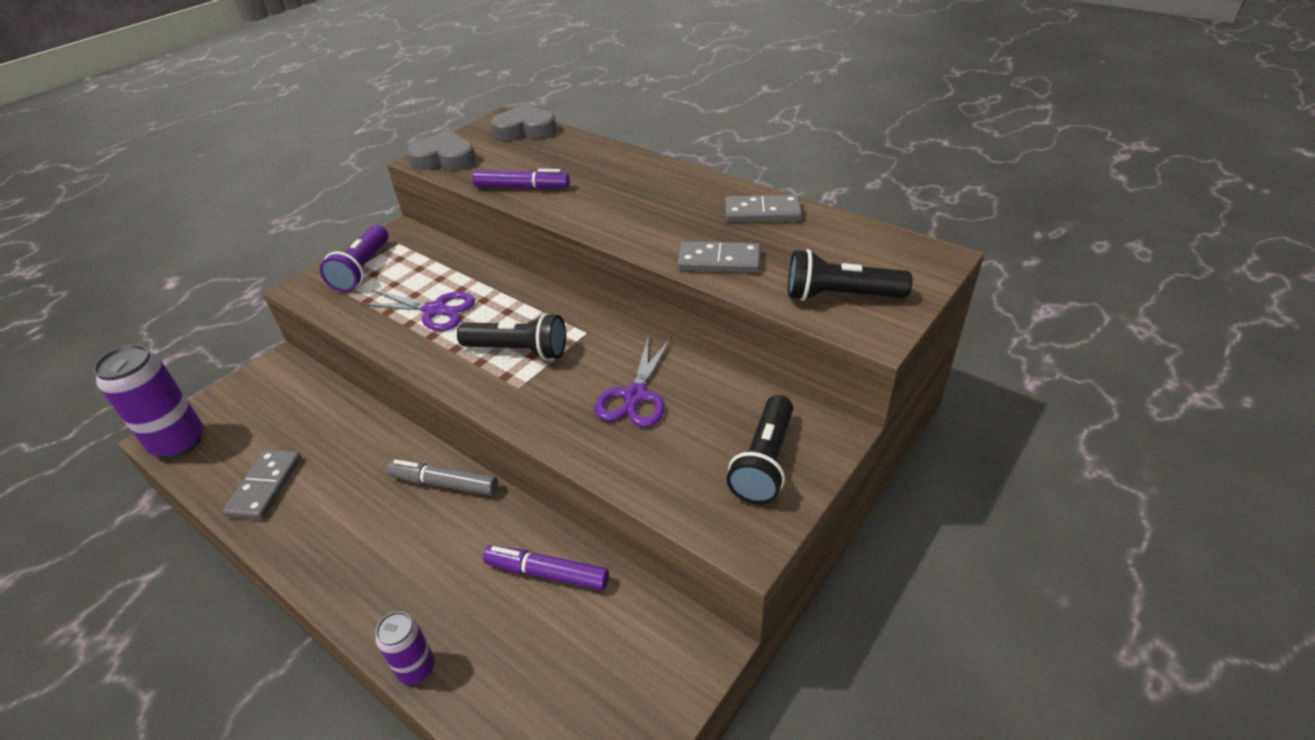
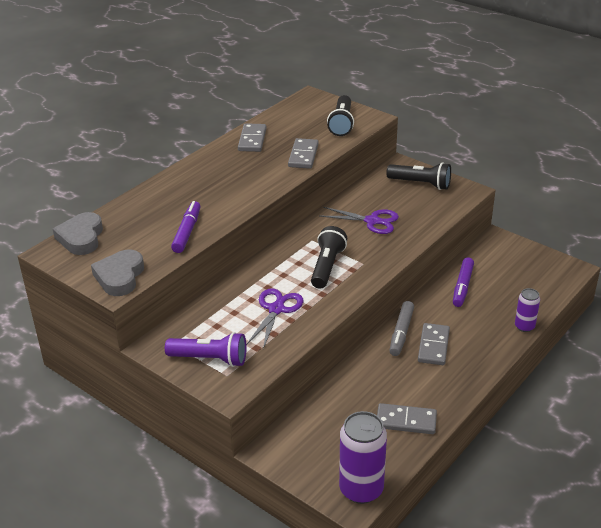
camera: 90 degrees left, 5 degrees down
(404, 523) = (433, 346): none -> grey domino

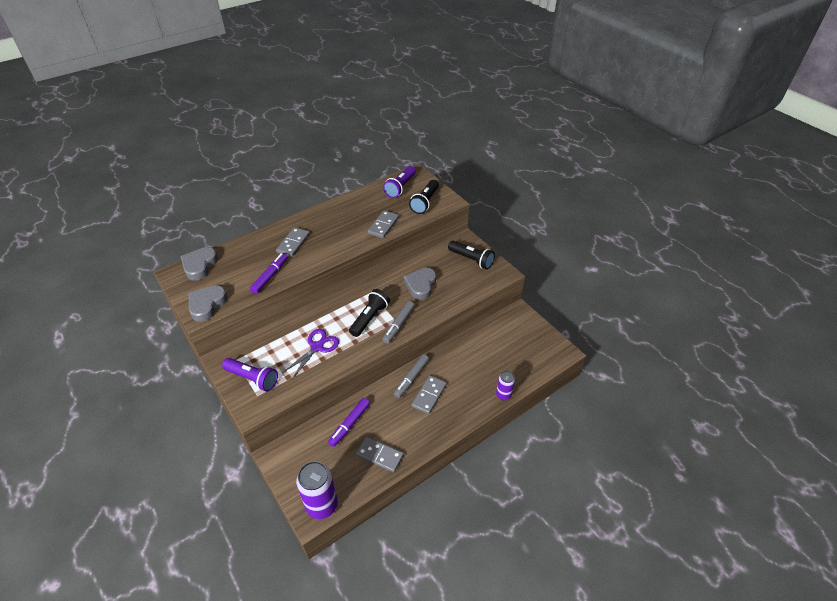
camera: 15 degrees right, 10 degrees up
(252, 140) = (355, 204): grey domino -> grey domino (293, 243)
(300, 113) = (400, 187): none -> purple flashlight
(368, 266) = (398, 325): none -> grey marker
(372, 221) = (420, 285): purple scissors -> grey heart
(462, 287) = (474, 349): purple marker -> purple marker (349, 424)

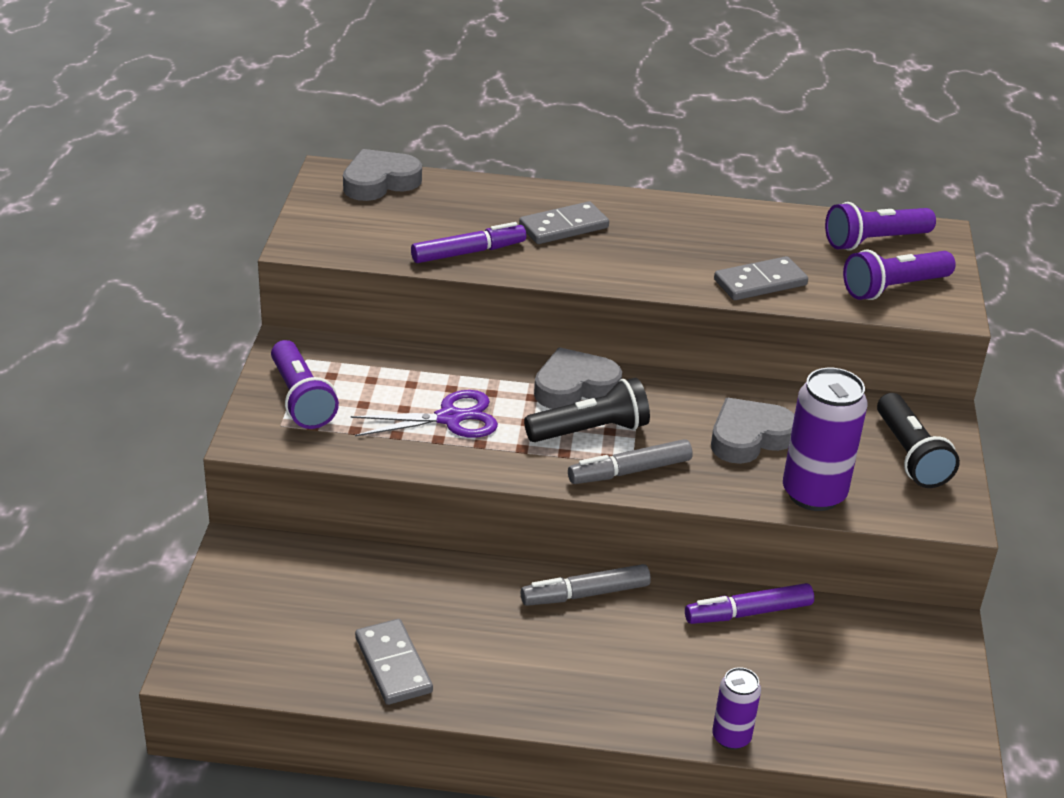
camera: 40 degrees right, 10 degrees down
(207, 305) = (327, 239): grey heart -> grey heart (574, 386)
(322, 505) = (225, 664): purple can -> purple can (813, 494)
(349, 424) = (398, 588): purple marker -> purple marker (748, 613)
(425, 202) = (893, 288): black flashlight -> purple flashlight
(429, 395) = (585, 640): grey domino -> none

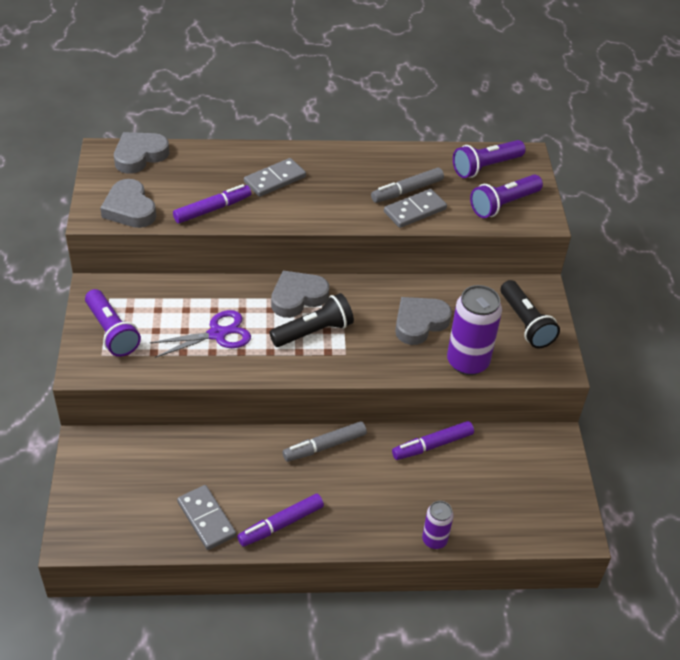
camera: 10 degrees left, 10 degrees up
(353, 241) = (130, 209): none -> grey heart
(501, 686) = (281, 524): none -> purple marker
(629, 471) = (345, 360): grey marker -> grey marker (407, 191)

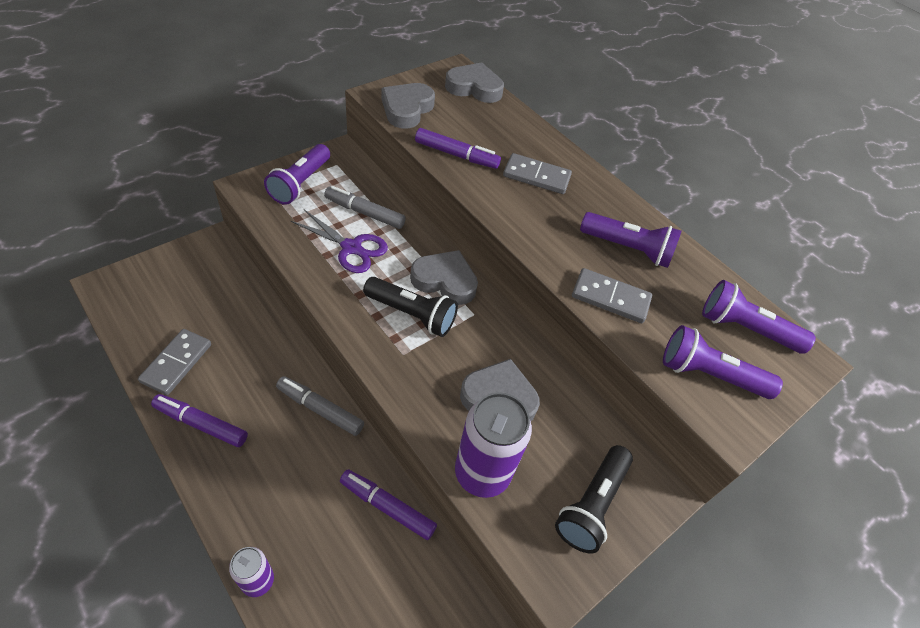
camera: 50 degrees right, 5 degrees up
(382, 176) = (628, 249): none -> purple flashlight
(407, 191) = (631, 278): grey marker -> grey marker (364, 213)

